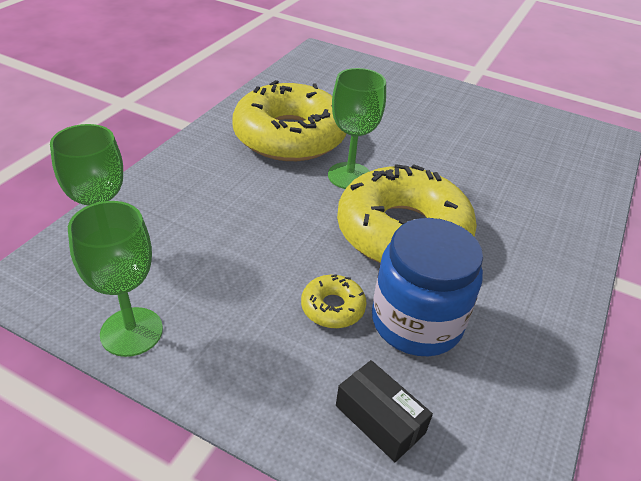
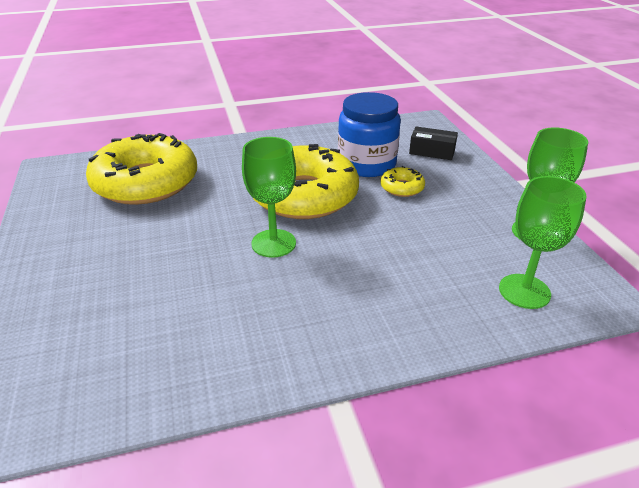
camera: 130 degrees left, 5 degrees down
(289, 136) = (260, 308): yellow donut -> yellow donut (146, 182)
(380, 419) = (432, 151): black box -> black box turned 75 degrees counterclockwise

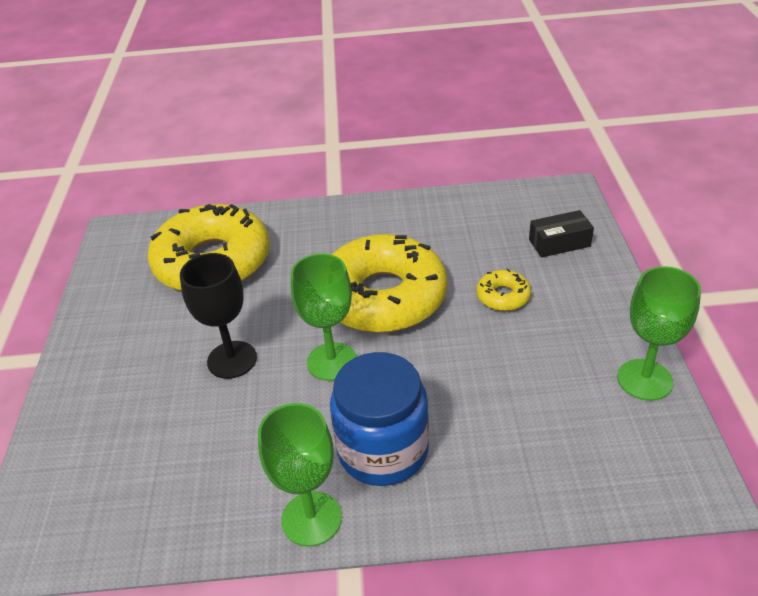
camera: 15 degrees right, 5 degrees up
(181, 250) = (232, 360): none -> black goblet
(366, 164) = (471, 256): blue jar -> blue jar (383, 450)
(432, 151) = (559, 243): black box -> black box turned 45 degrees counterclockwise
(524, 291) = (599, 462): green goblet -> green goblet (311, 518)

